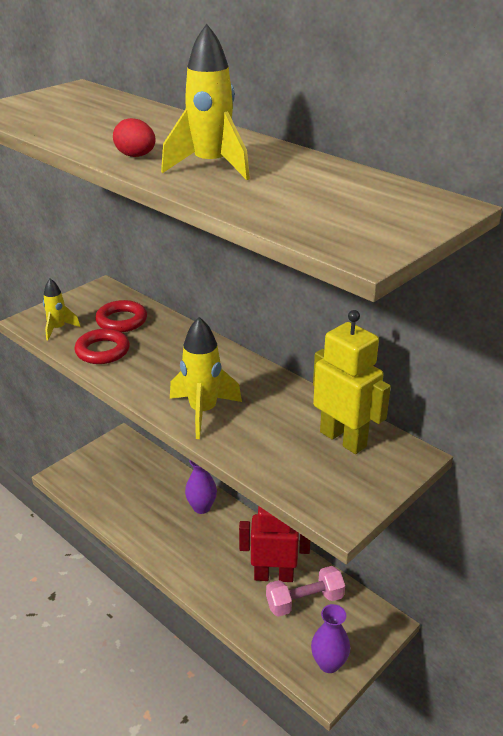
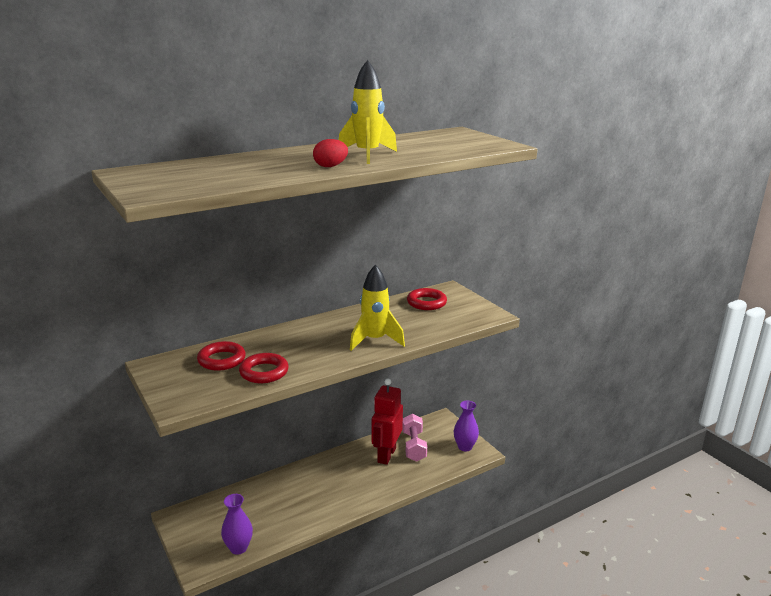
camera: 75 degrees left, 10 degrees down
(58, 329) = (207, 391): yellow rocket -> none
(201, 507) = (299, 478): purple vase -> purple vase (238, 548)
(343, 439) = (426, 303): yellow robot -> red ring

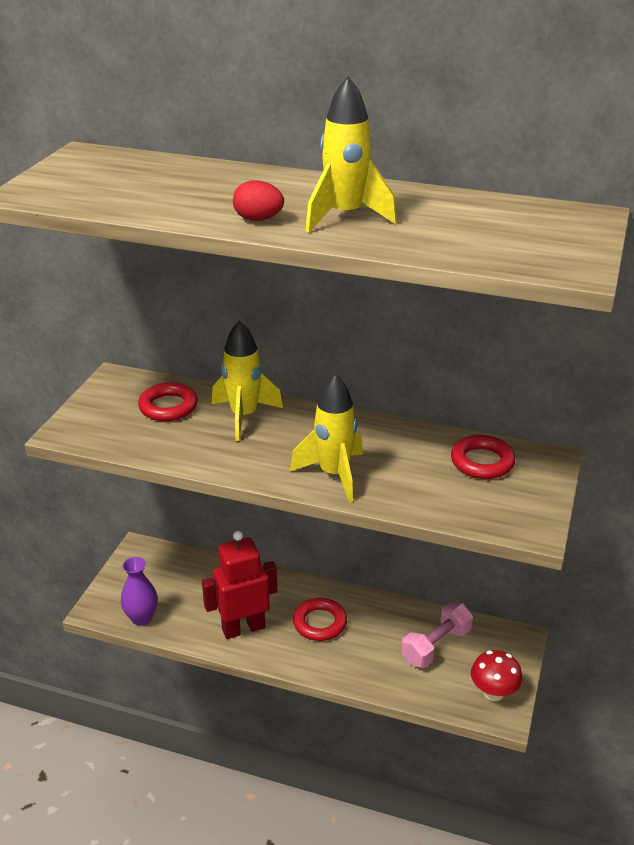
camera: 50 degrees right, 10 degrees up
(264, 372) = (176, 443): red ring -> red ring (319, 623)
(277, 342) = (244, 416): none -> yellow rocket
(386, 455) = (392, 633): red robot -> red robot (243, 628)
(465, 447) = (493, 693): purple vase -> red mushroom

